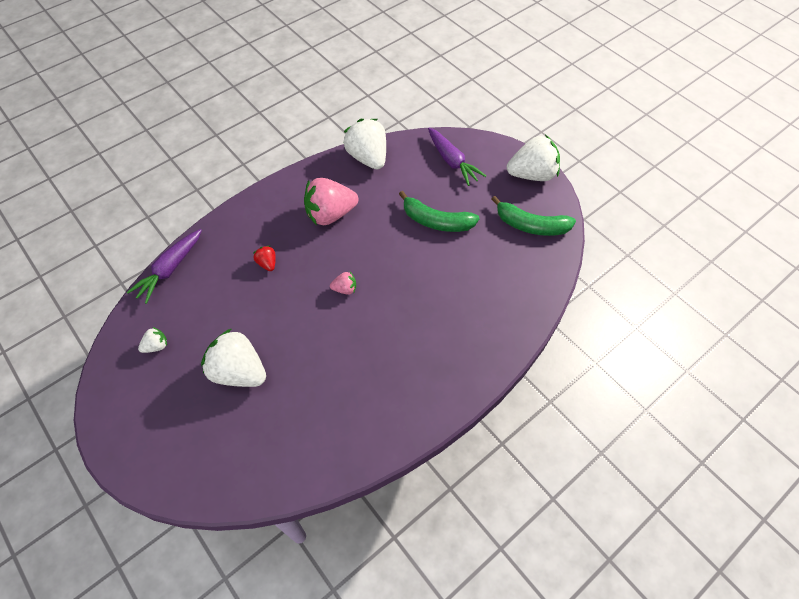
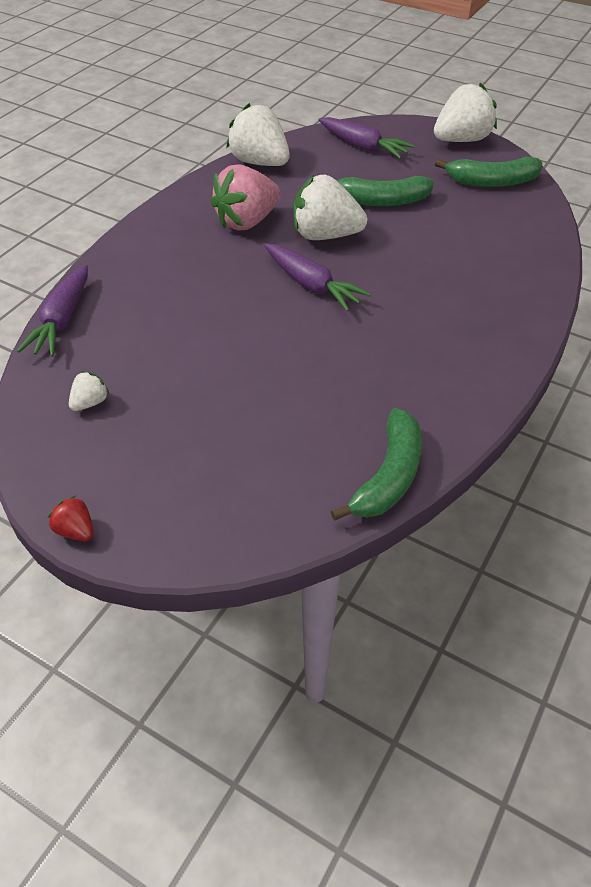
camera: 20 degrees left, 10 degrees down
(239, 371) = (225, 399): white strawberry -> white strawberry (325, 235)
(267, 263) = (195, 284): red strawberry -> red strawberry (76, 531)
(309, 473) = (388, 476): none -> green banana
(345, 289) = (312, 285): pink strawberry -> purple carrot

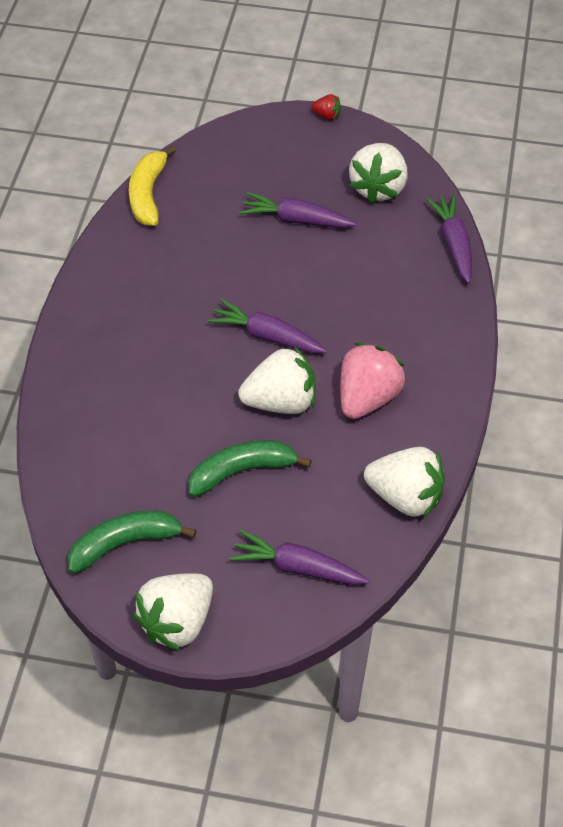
camera: 160 degrees right, 5 degrees up
(90, 403) = (378, 188): white strawberry -> white strawberry, size x2.19
(214, 390) = (296, 220): none -> purple carrot
(388, 476) = (148, 194): green banana -> yellow banana

